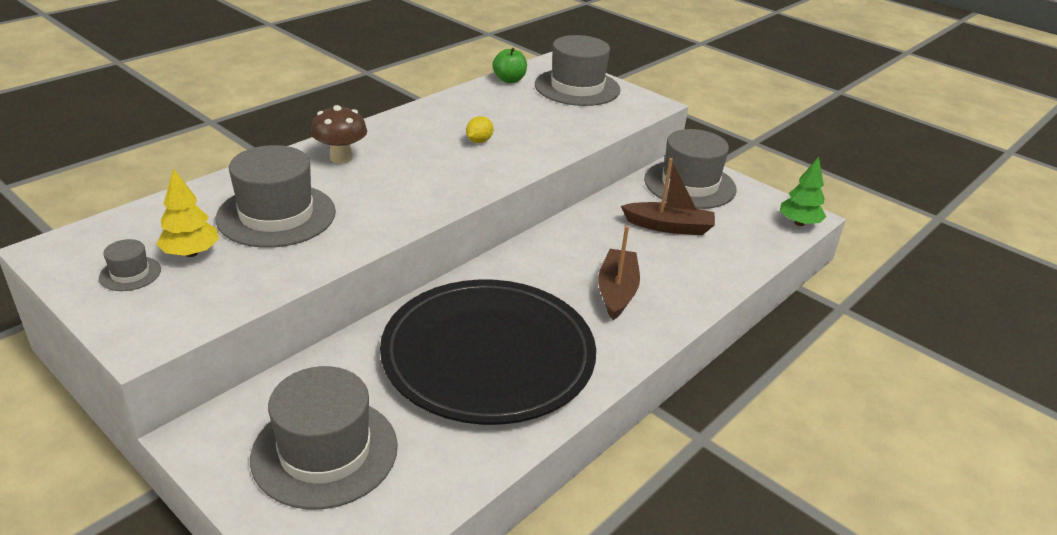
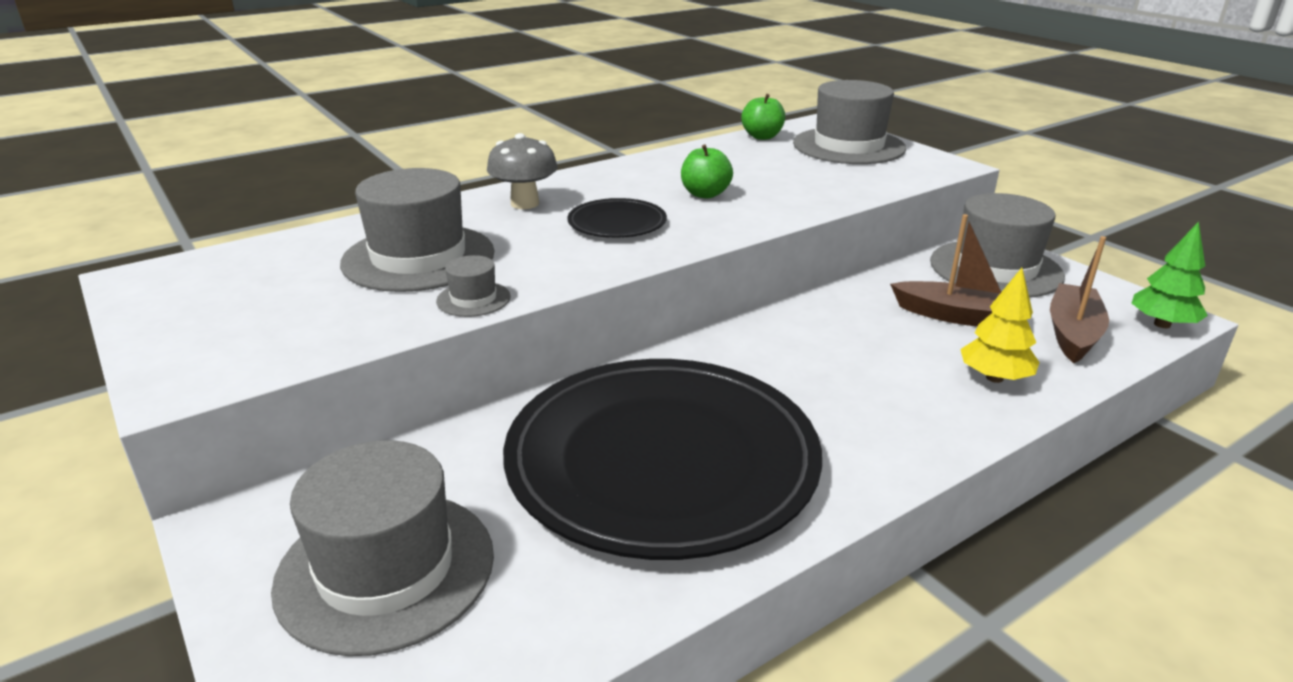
camera: 15 degrees right, 5 degrees down
(130, 274) = (210, 308): grey hat -> grey hat (473, 299)
(191, 253) = (295, 291): yellow tree -> yellow tree (994, 378)
(341, 158) = (525, 203): brown mushroom -> grey mushroom
(419, 173) = (617, 223): none -> black plate
(479, 141) = (705, 194): yellow lemon -> green apple
(617, 291) = (870, 392): brown boat -> brown boat (1072, 333)

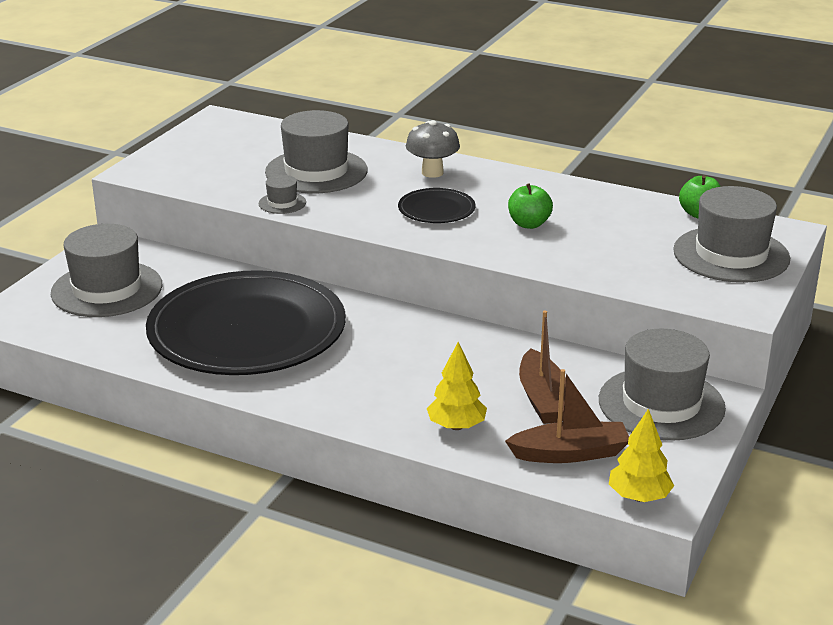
camera: 60 degrees right, 0 degrees up
(1162, 324) = (639, 497): green tree -> yellow tree

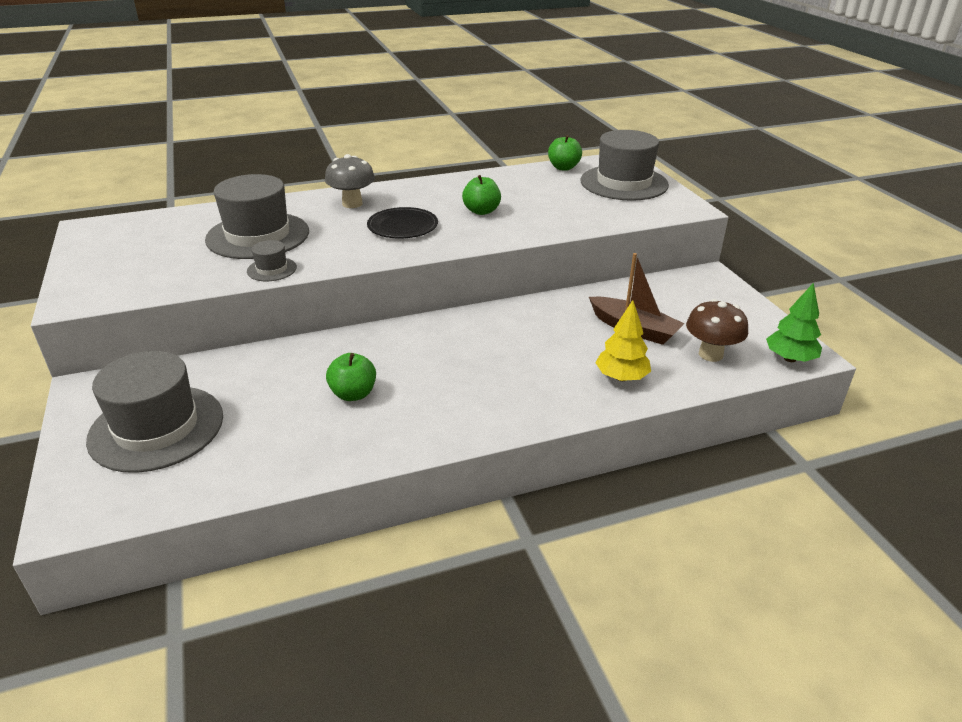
camera: 45 degrees left, 5 degrees up
(247, 331) = (353, 394): black plate -> green apple
(570, 453) = (710, 354): brown boat -> brown mushroom
(639, 497) = (790, 358): yellow tree -> green tree
(661, 404) = (694, 296): grey hat -> none

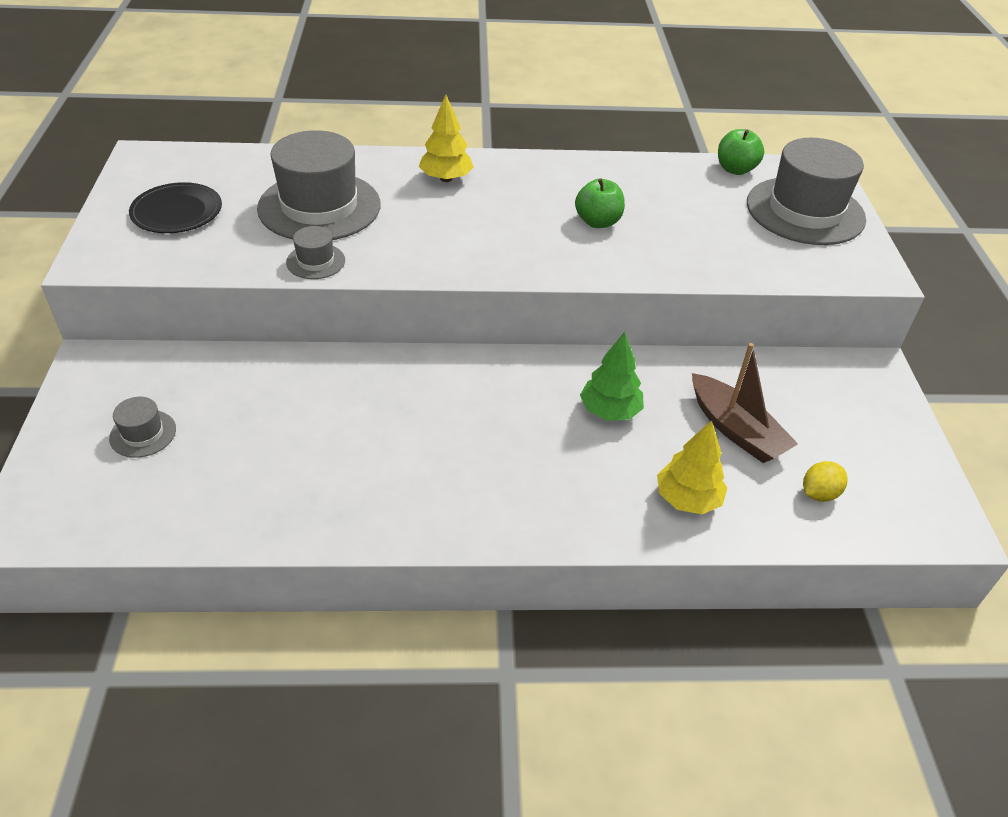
camera: 15 degrees right, 10 degrees up
(156, 428) = (143, 433): grey hat -> grey hat, size x0.45
(352, 204) = (446, 178): grey mushroom -> yellow tree
(353, 394) = (363, 442): green apple -> none
(402, 226) = (491, 227): black plate -> black plate (177, 212)
(710, 354) = (819, 493): brown mushroom -> yellow lemon
(790, 358) = (924, 527): green tree -> green tree (610, 411)

